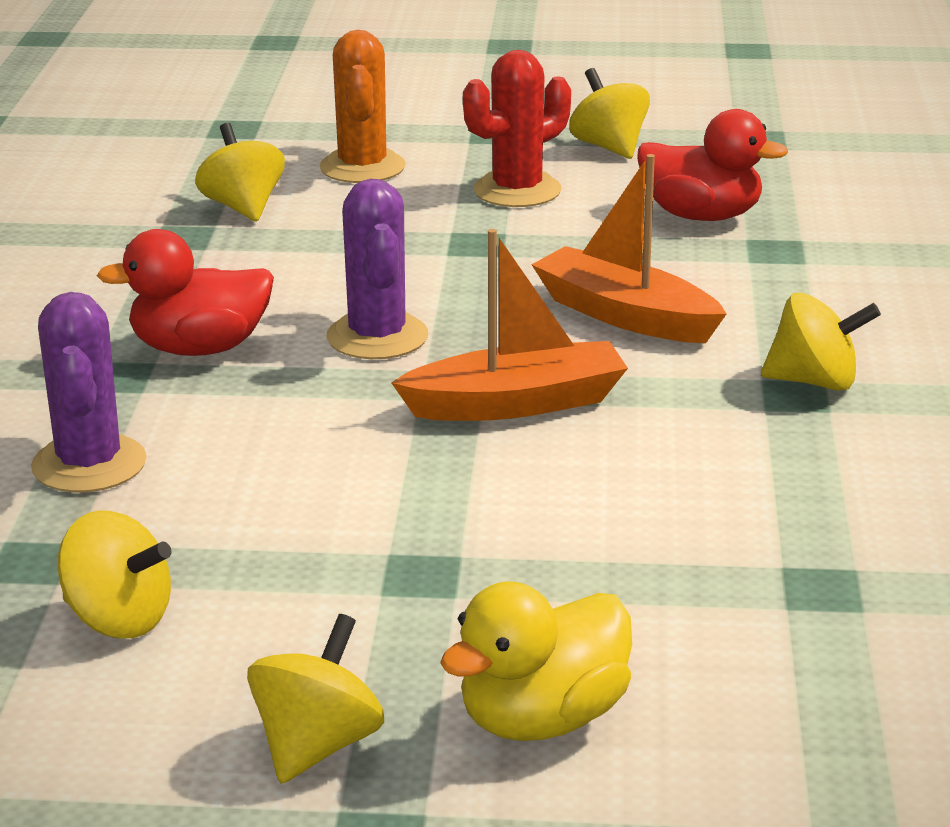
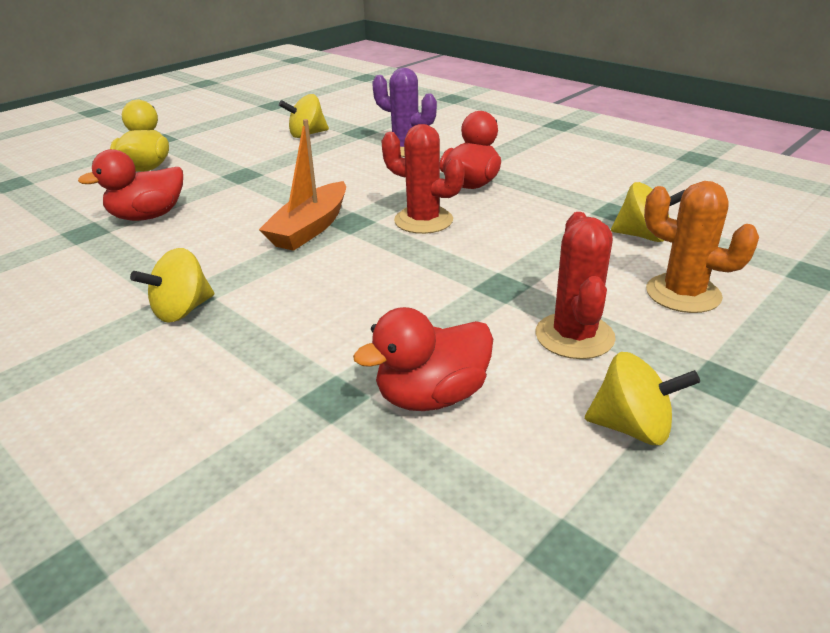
camera: 130 degrees right, 5 degrees up
(317, 746) = (203, 142): yellow spinning top -> none
(377, 337) = (423, 220): purple cactus -> red cactus
(625, 315) = (340, 291): orange boat -> none
(693, 562) = (148, 216): none -> red duck

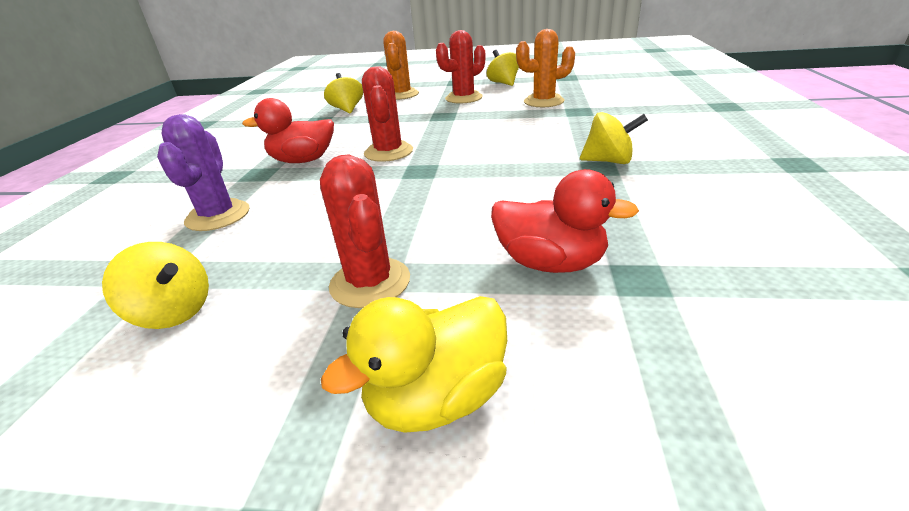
camera: 125 degrees left, 0 degrees up
(238, 172) = (370, 282): none -> red cactus
(310, 228) = (451, 178): orange boat -> none
(432, 396) = (543, 101): red duck -> orange cactus

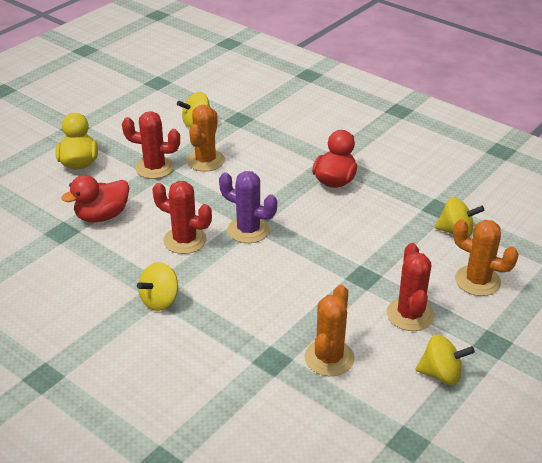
camera: 120 degrees right, 5 degrees up
(218, 216) = (279, 140): purple cactus -> purple cactus (248, 230)
(312, 246) = (205, 161): none -> orange cactus
(388, 152) = (304, 218): red cactus -> red cactus (185, 240)

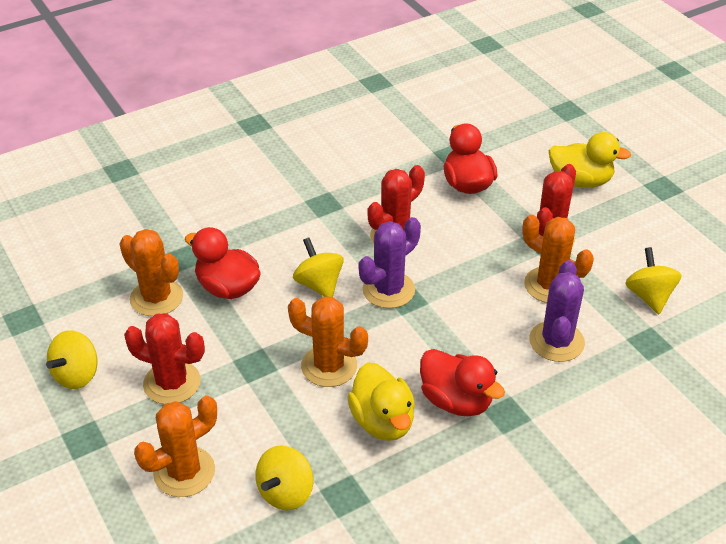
camera: 110 degrees right, 5 degrees up
(160, 300) = (308, 202): yellow spinning top -> yellow spinning top (319, 284)
(258, 151) = (556, 341): none -> purple cactus
(293, 317) = (227, 288): none -> red duck
(341, 240) = (329, 366): none -> orange cactus
(372, 206) = (382, 421): none -> yellow duck

